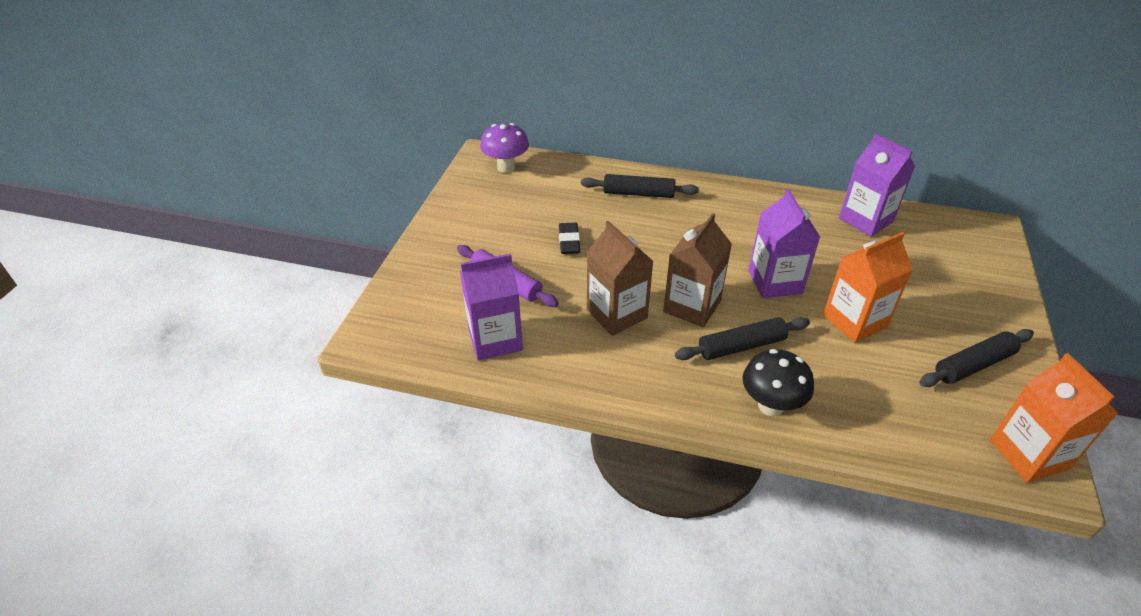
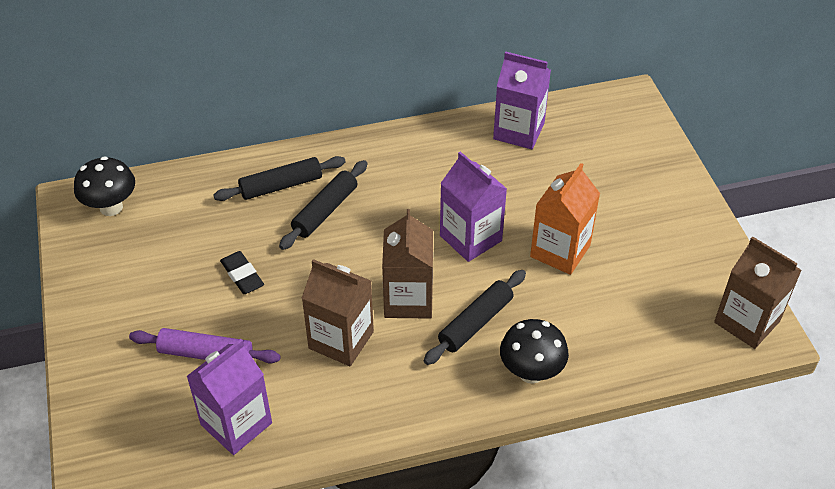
camera: 30 degrees left, 5 degrees up
(506, 167) = (111, 207): purple mushroom -> black mushroom
(973, 365) = (674, 254): black rolling pin -> black rolling pin (325, 211)
(1029, 454) = (747, 322): orange carton -> brown carton

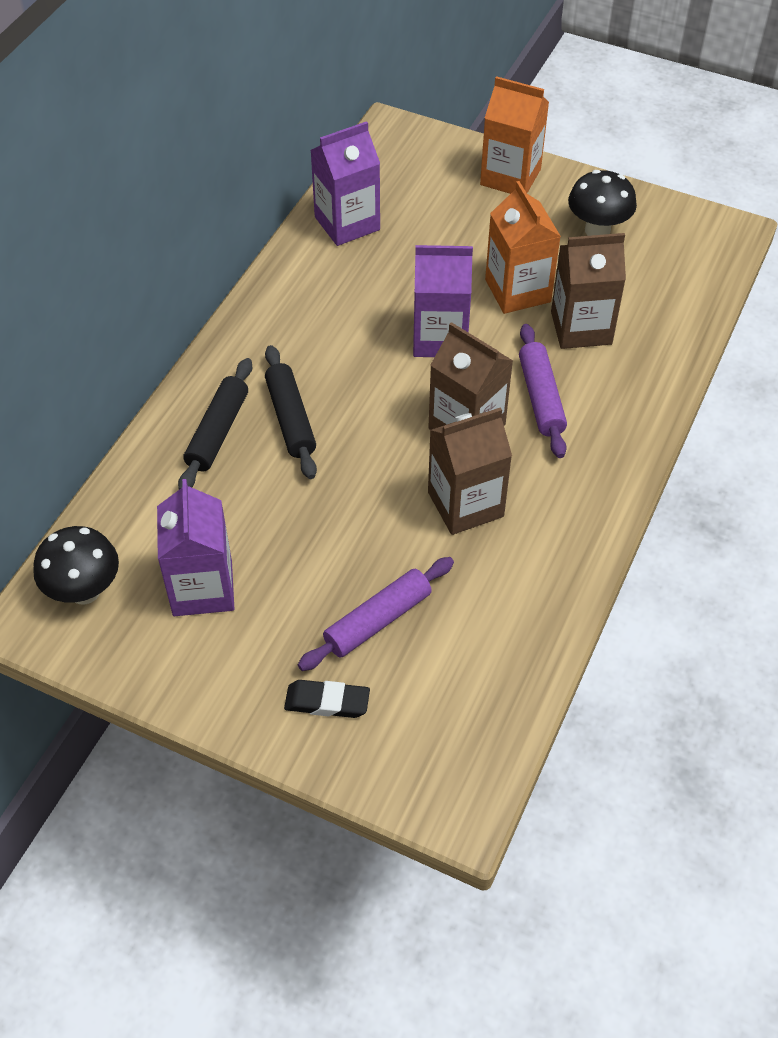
camera: 50 degrees left, 5 degrees up
(236, 424) = (489, 645): purple carton -> purple carton (202, 588)
(242, 275) = (305, 533): black eraser -> black eraser (327, 702)
(476, 323) = (541, 397): black rolling pin -> purple rolling pin
(531, 372) = (630, 396): black mushroom -> black mushroom (597, 230)
(664, 181) = (510, 177): none -> orange carton
(747, 322) = (705, 233): brown carton -> brown carton (581, 328)

